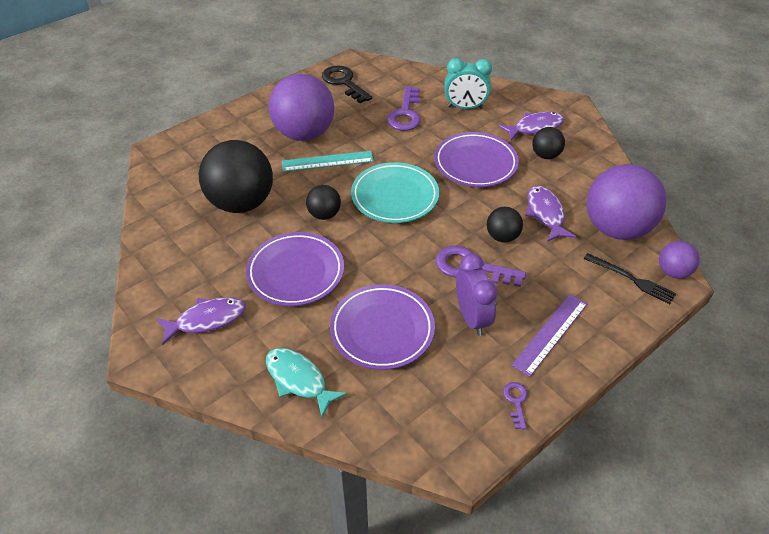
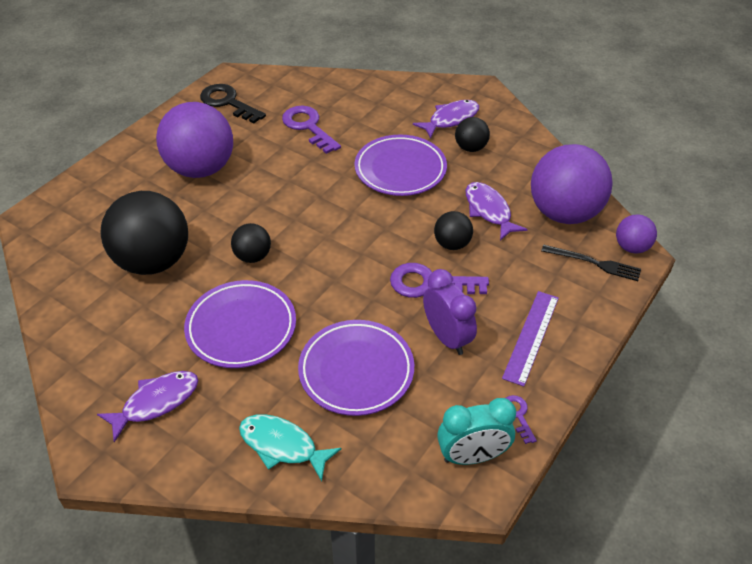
camera: 15 degrees left, 0 degrees up
(327, 161) = (237, 196): turquoise ruler -> none
(395, 196) = (325, 222): turquoise plate -> none
(405, 114) = (308, 127): purple key -> purple key turned 150 degrees clockwise
(465, 107) = (370, 109): turquoise clock -> turquoise clock (472, 456)

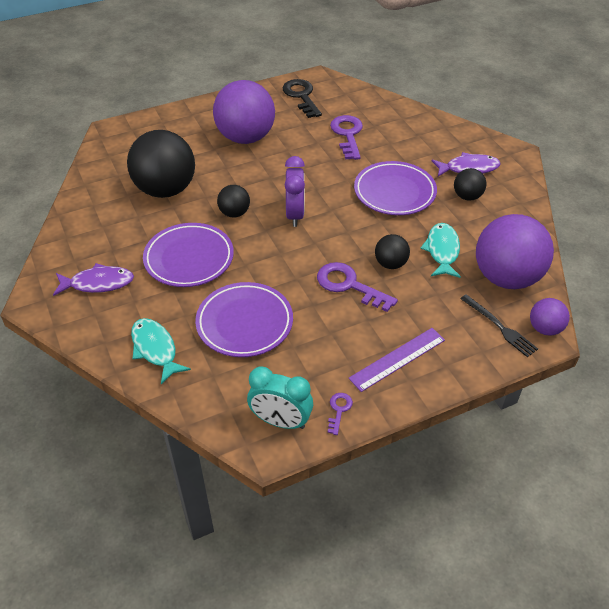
camera: 30 degrees right, 0 degrees up
(447, 337) = (330, 330): purple clock -> purple clock (295, 214)
(489, 211) = (442, 251): purple fish -> turquoise fish

